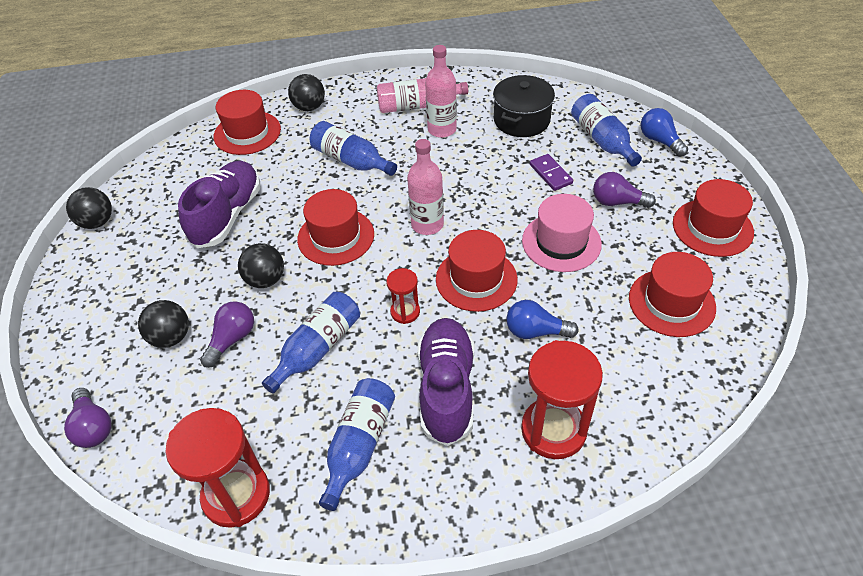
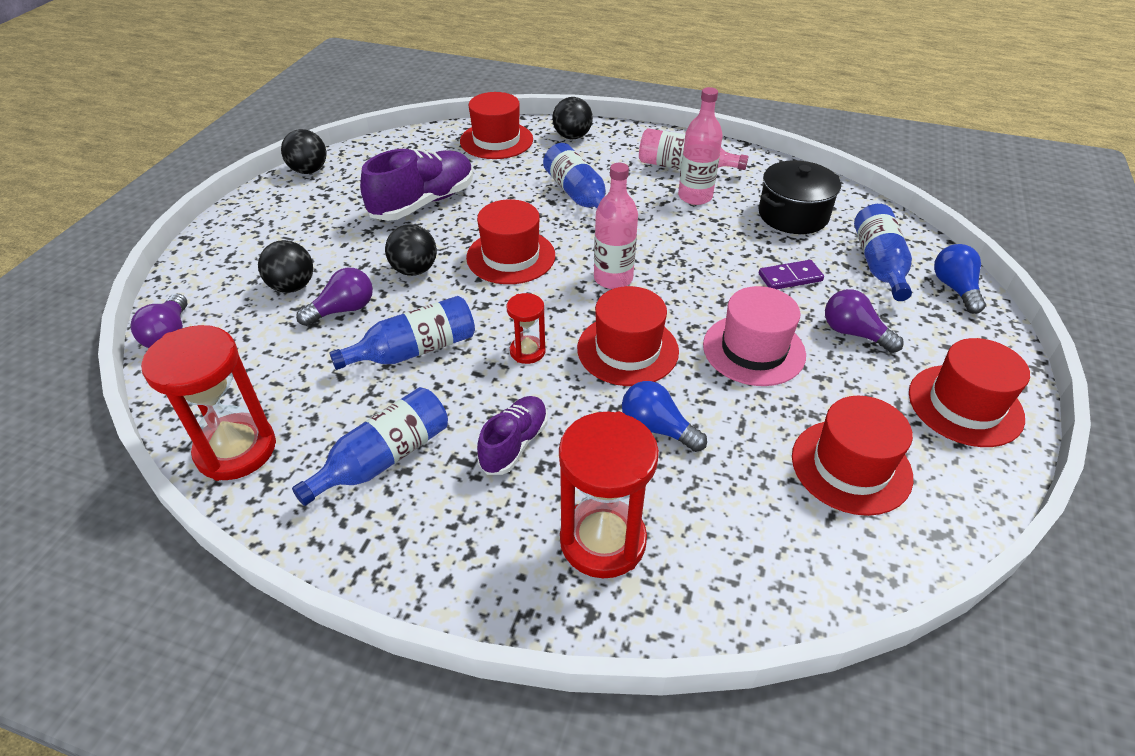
camera: 25 degrees right, 5 degrees down
(446, 389) = (514, 444): purple shoe -> purple shoe, size x0.59
(550, 174) = (790, 277): purple domino -> purple domino turned 75 degrees clockwise

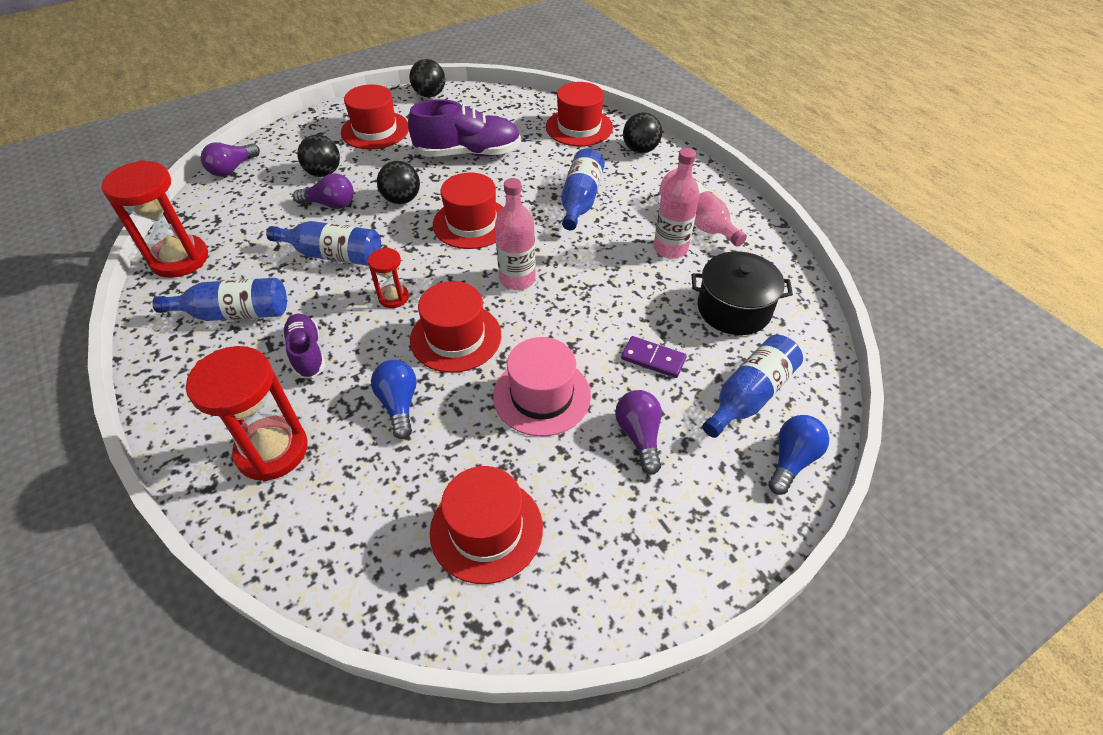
camera: 40 degrees right, 5 degrees up
(514, 444) = (307, 353): purple shoe -> purple shoe turned 90 degrees counterclockwise
(965, 405) = (646, 556): red hat -> red hat (375, 130)

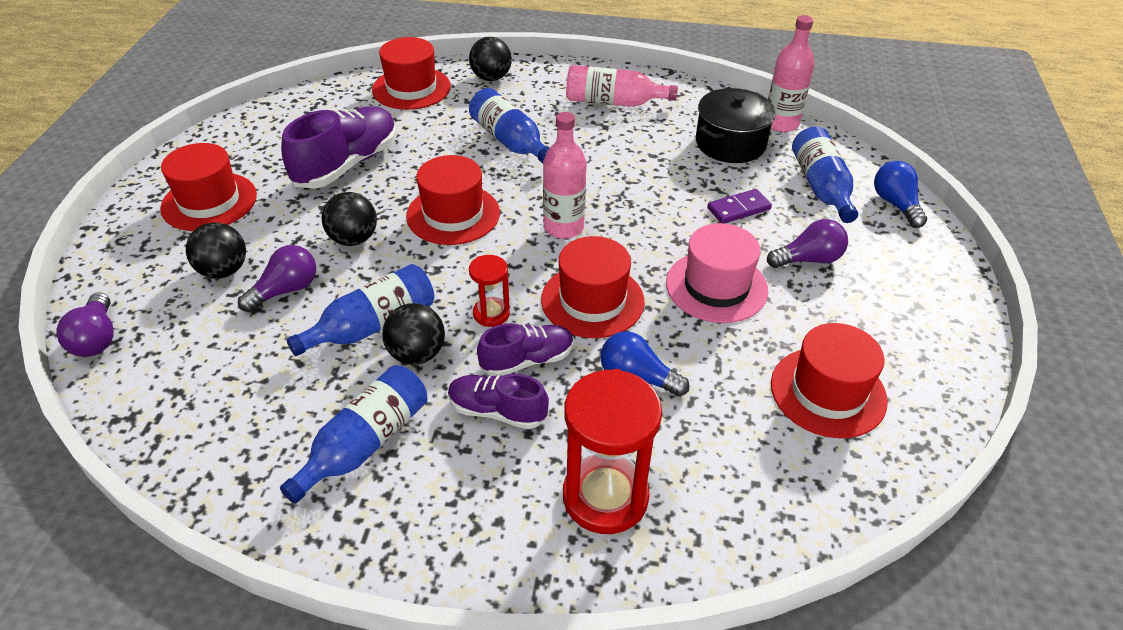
camera: 50 degrees left, 5 degrees down
(180, 259) = (203, 454): red hourglass -> none
(365, 340) = (527, 360): none -> purple shoe
(430, 95) = (212, 139): black ball -> black ball (417, 354)
(639, 436) = (808, 259): purple light bulb -> purple light bulb turned 135 degrees clockwise
(670, 248) = (630, 132): pink bottle -> pink bottle (781, 123)

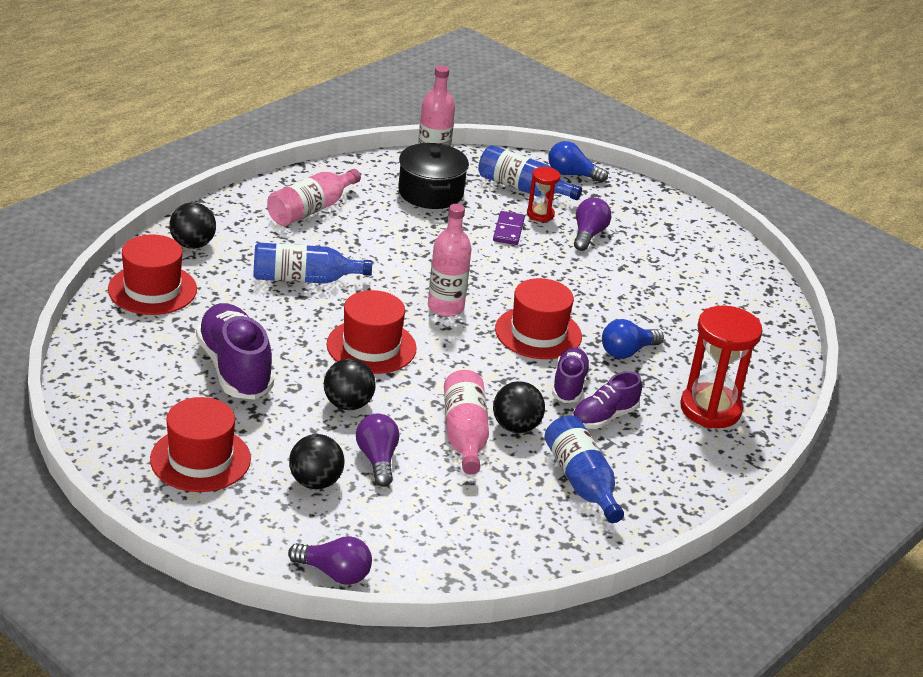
camera: 60 degrees left, 10 degrees down
(373, 325) = (464, 434): blue bottle -> pink bottle
(491, 314) = (507, 379): red hourglass -> red hourglass (540, 214)
(716, 286) = (576, 281): pink hat -> none
(828, 392) = (704, 293): red hat -> none

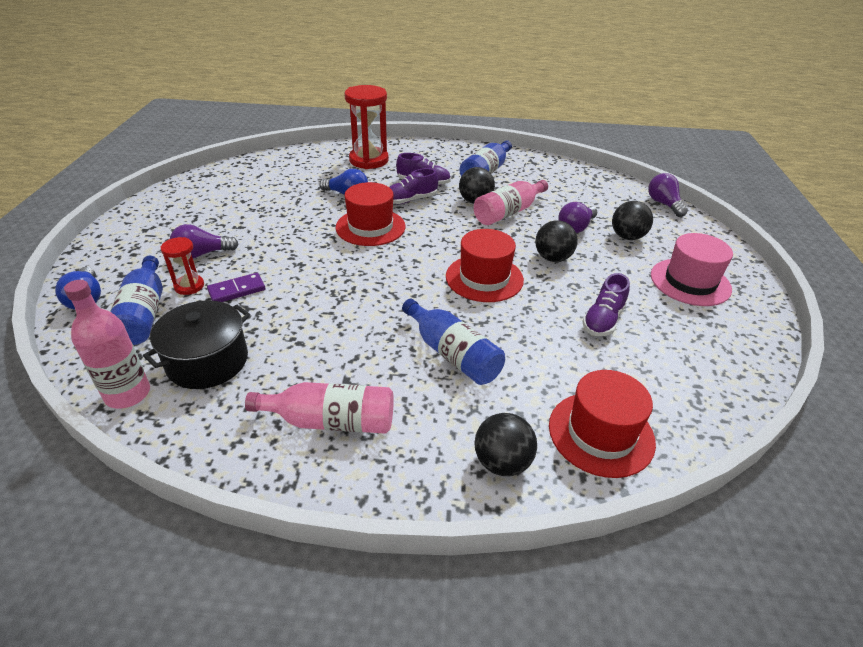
camera: 125 degrees left, 5 degrees up
(200, 459) = (690, 282): red hat -> pink hat
(234, 368) = (603, 320): purple shoe -> purple shoe, size x0.59
(445, 307) = (391, 271): pink bottle -> none

